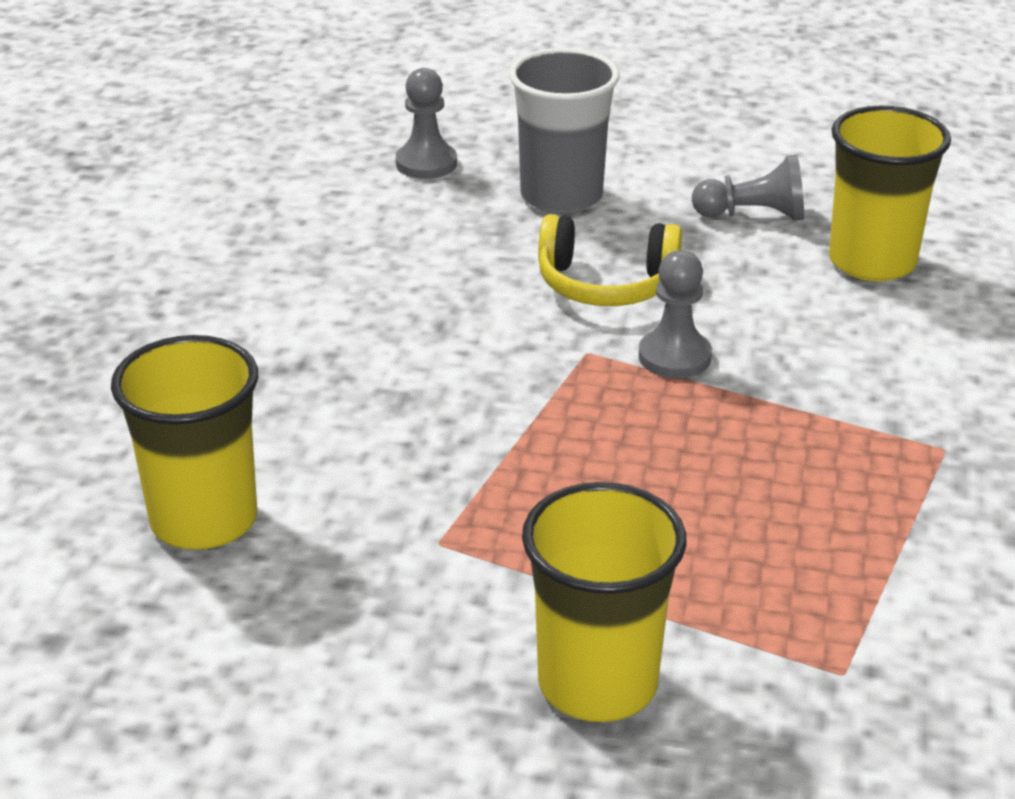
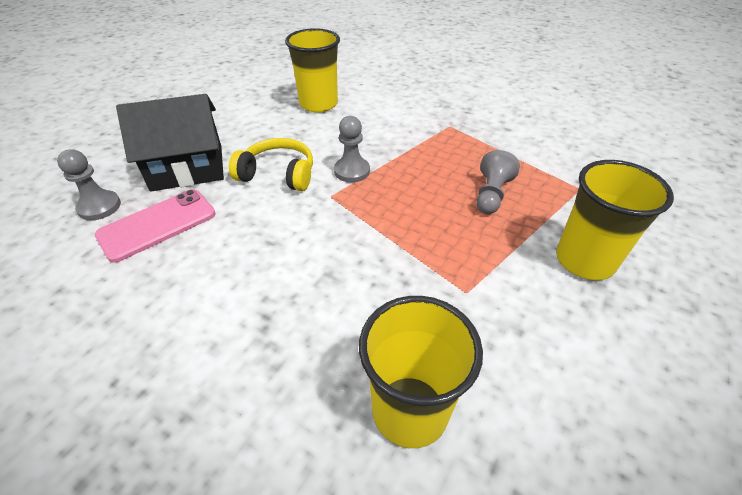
camera: 70 degrees left, 10 degrees up
(419, 221) = (157, 224): none -> pink phone
(561, 196) = (187, 168): grey cup -> black house
(606, 284) = (278, 174): yellow headphones -> yellow headphones turned 105 degrees counterclockwise
(753, 215) = (259, 120): grey pawn -> grey pawn (491, 195)

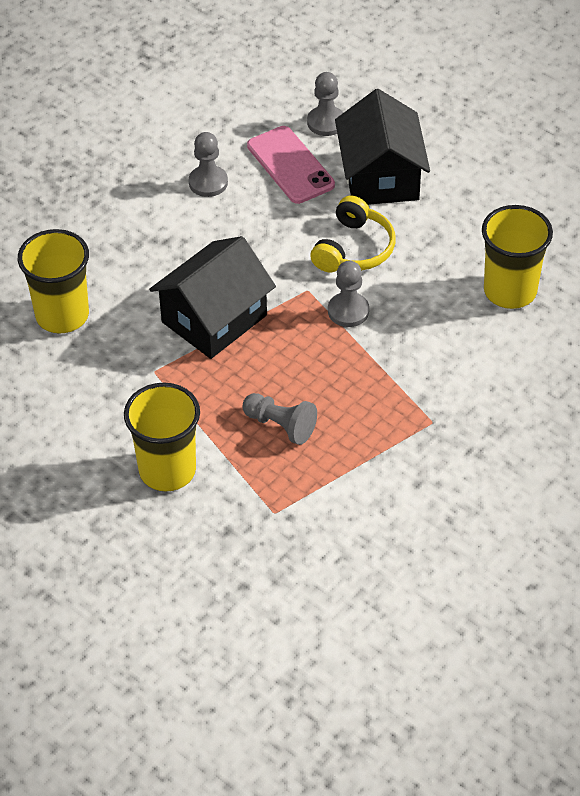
camera: 100 degrees right, 5 degrees up
(170, 288) = (208, 182): none -> grey pawn
(379, 254) = (214, 318): none -> black house

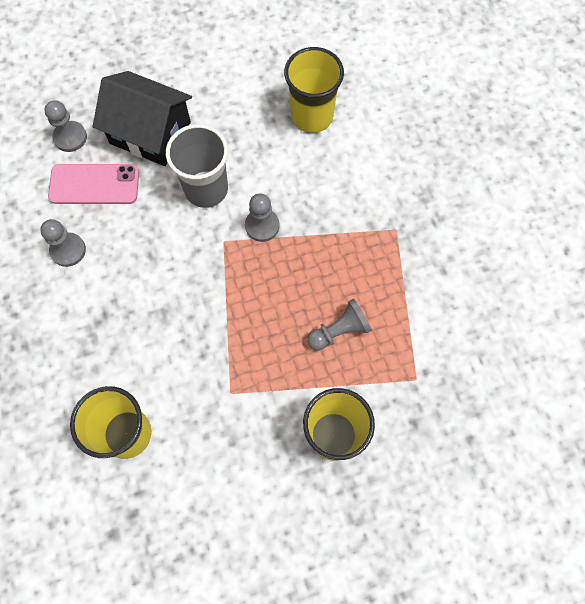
camera: 60 degrees left, 20 degrees up
(214, 318) = (207, 321): black house -> none
(353, 249) = (206, 189): yellow headphones -> grey cup

